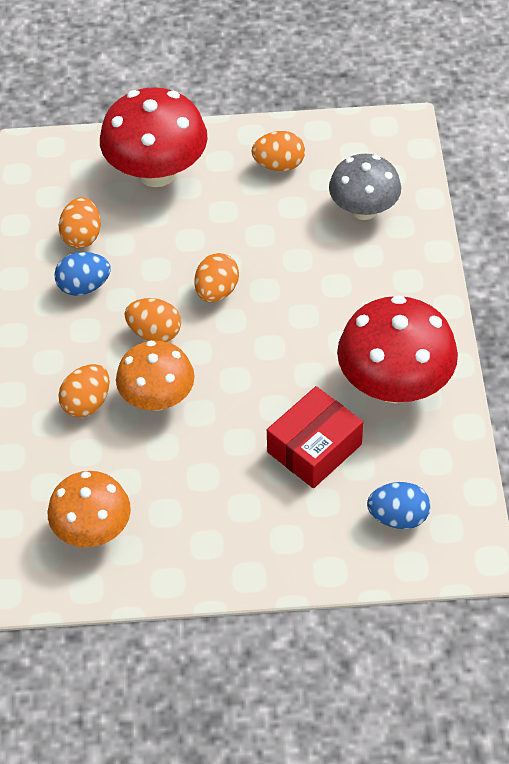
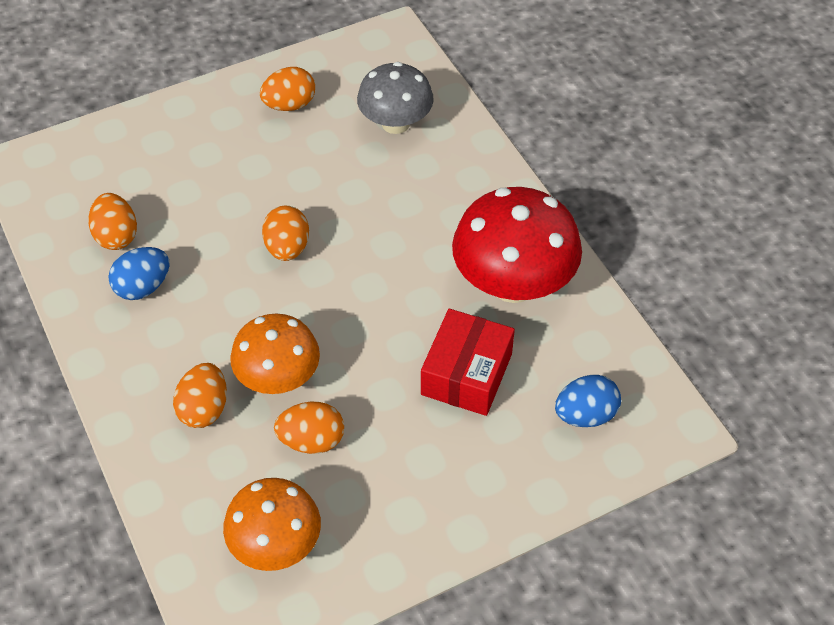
camera: 25 degrees left, 0 degrees up
(154, 333) = (242, 311): orange egg -> orange egg (311, 440)
(157, 172) = (166, 148): red mushroom -> none

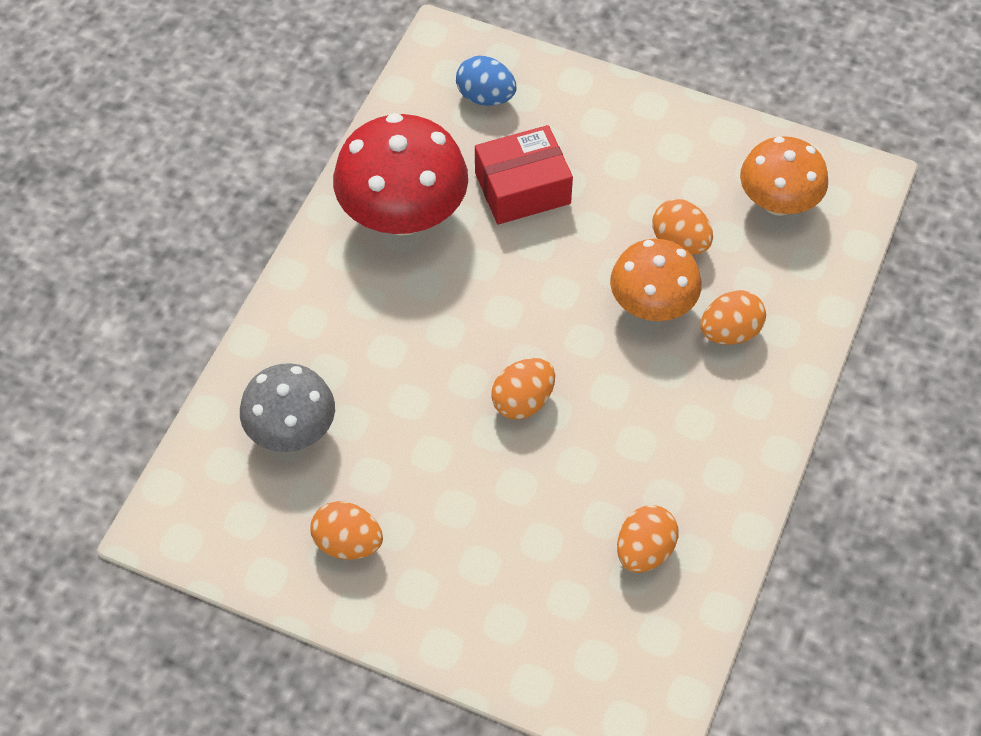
camera: 130 degrees left, 5 degrees up
(143, 287) = (672, 477): blue egg -> none

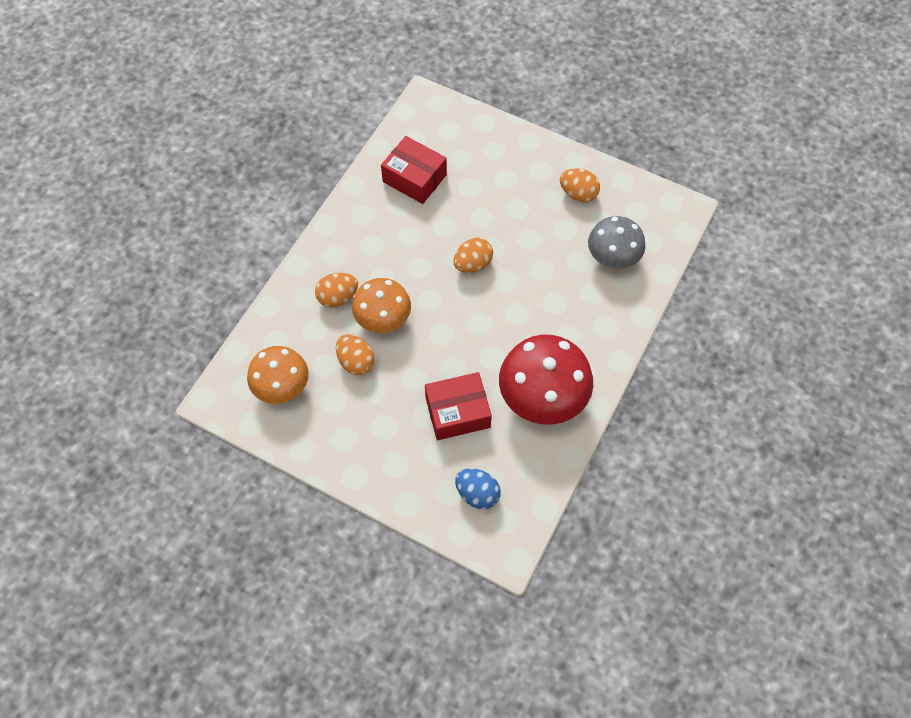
camera: 175 degrees left, 5 degrees up
(644, 551) = (414, 178): orange egg -> red box

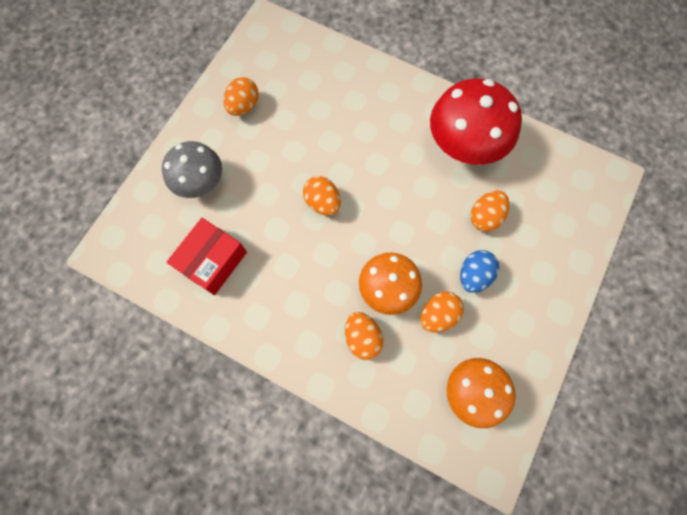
camera: 90 degrees left, 10 degrees up
(457, 412) = (485, 217): red box -> orange egg
(477, 494) = (562, 200): blue egg -> blue egg (473, 275)
(612, 257) = (317, 81): grey mushroom -> grey mushroom (200, 182)

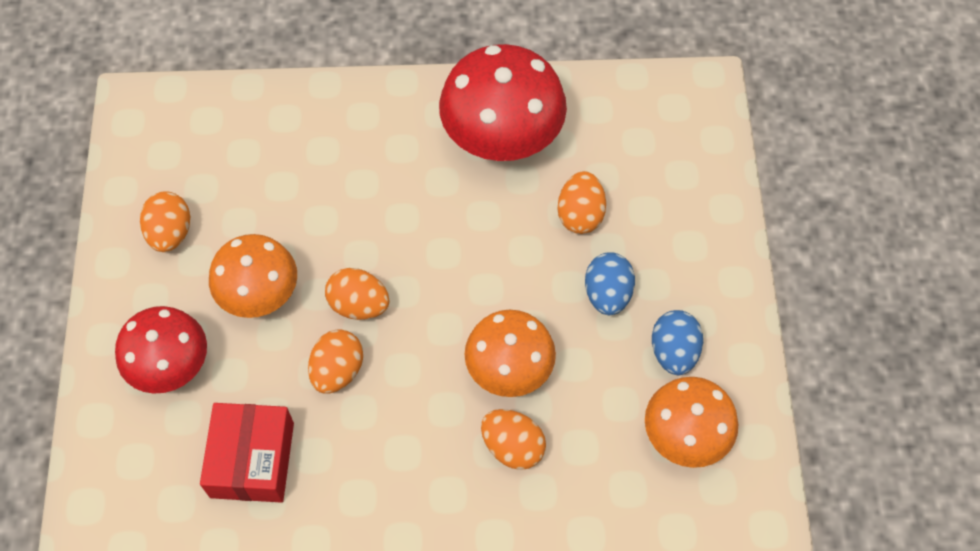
camera: 30 degrees left, 10 degrees down
(200, 182) = (171, 366): grey mushroom -> red mushroom
(271, 166) = (259, 294): none -> orange mushroom
(438, 315) = (591, 366): orange egg -> orange egg (337, 370)
(494, 334) = (673, 352): none -> blue egg

